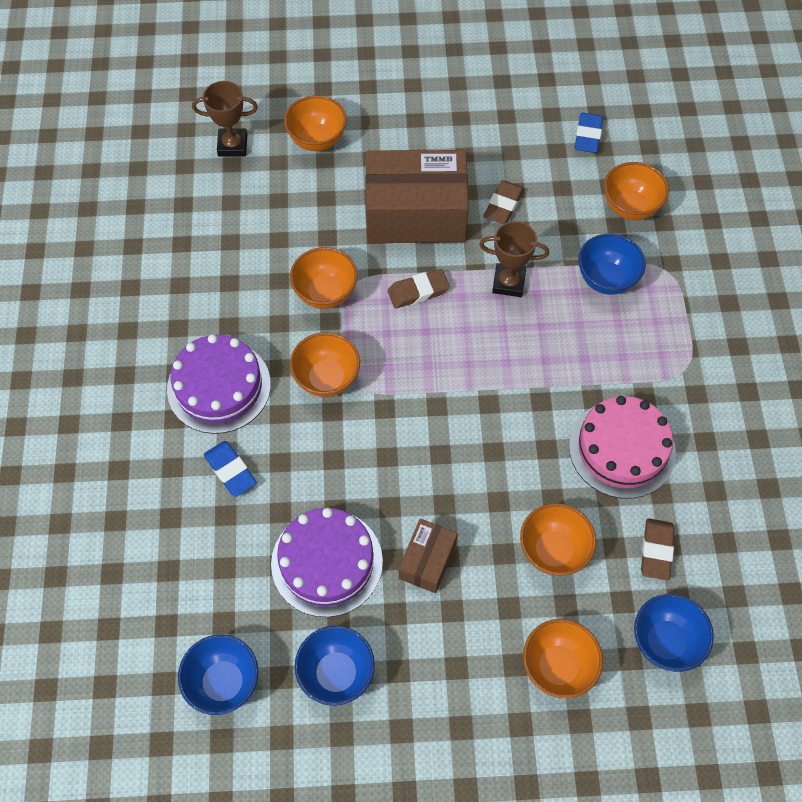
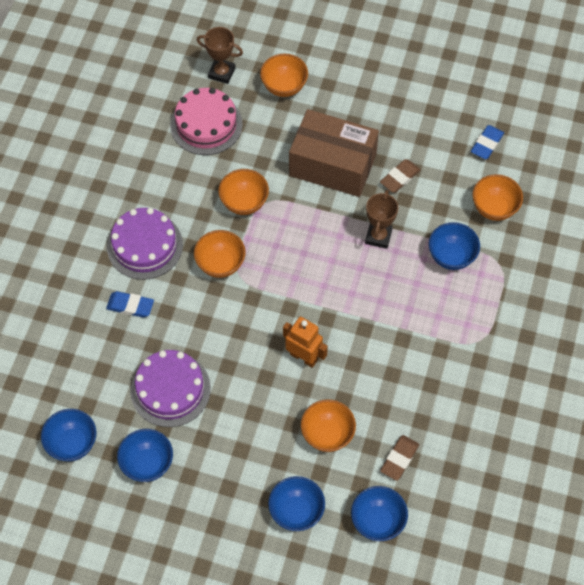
camera: 20 degrees right, 0 degrees up
(230, 471) = (130, 306): blue eraser -> blue eraser turned 60 degrees counterclockwise
(418, 291) = (310, 222): brown eraser -> none
(427, 561) = (238, 411): brown box -> none
(481, 462) = (303, 357): none -> orange robot
(508, 283) = (378, 236): brown trophy -> brown trophy turned 75 degrees clockwise
(558, 667) = (296, 511): orange bowl -> blue bowl
(622, 449) = (407, 381): pink cake -> pink cake (206, 124)

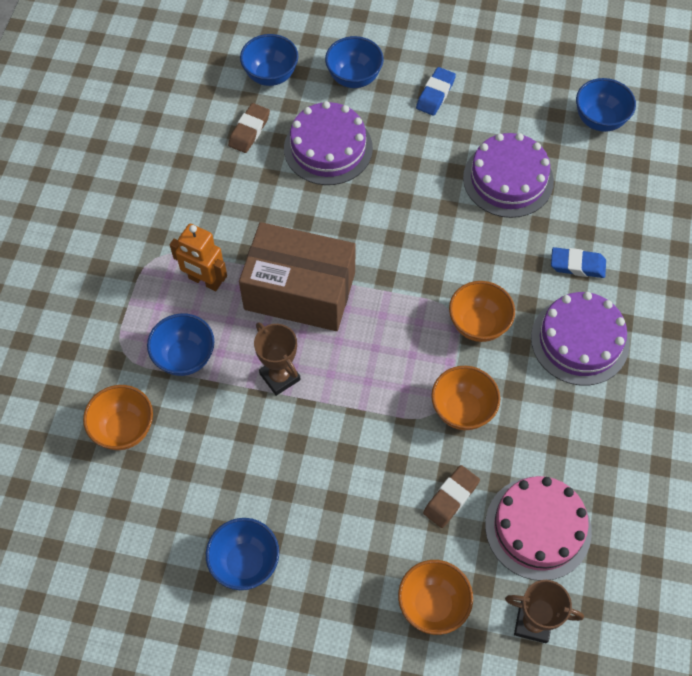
camera: 175 degrees right, 0 degrees up
(147, 464) = (515, 108): blue bowl -> blue bowl (245, 562)
(303, 357) = (362, 224): orange robot -> orange robot (205, 281)
(327, 434) = (328, 148): orange bowl -> purple cake
(332, 165) = (348, 477): brown box -> brown box (299, 291)
(378, 236) = (280, 377): brown trophy -> brown trophy turned 45 degrees counterclockwise
(399, 178) = (253, 464): brown eraser -> brown eraser (451, 498)
(486, 144) = (127, 529): blue eraser -> blue eraser (435, 94)

